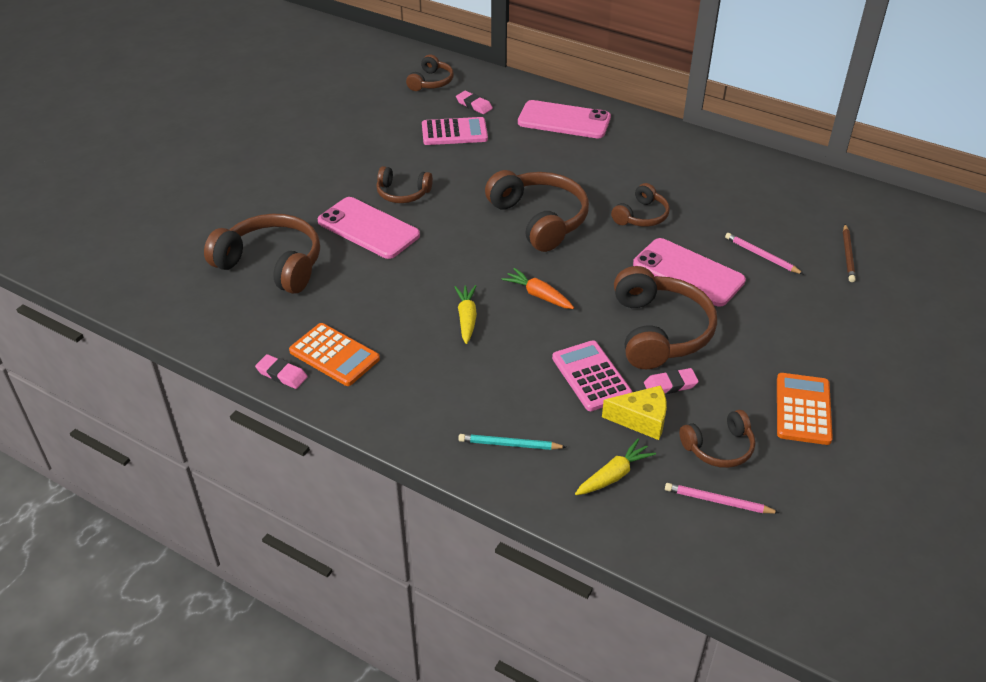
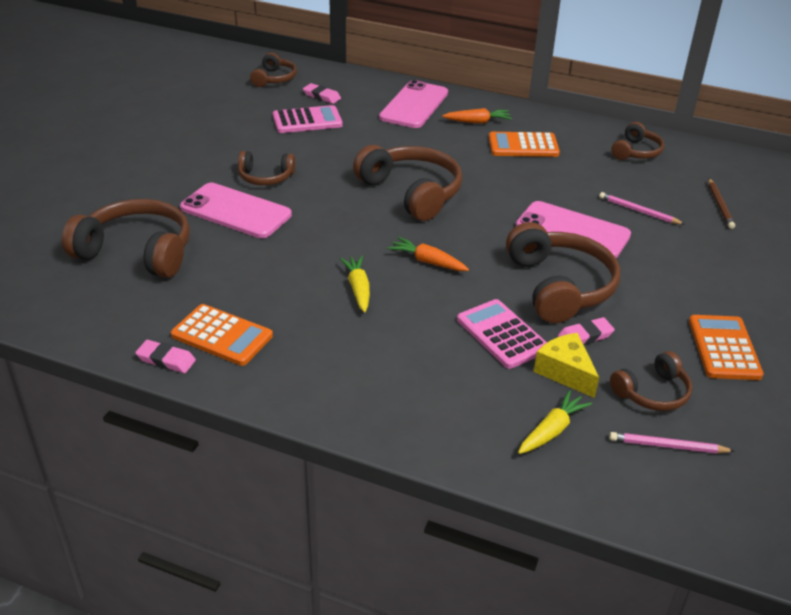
camera: 10 degrees left, 5 degrees down
(509, 444) = (433, 409): turquoise pencil -> none
(564, 120) = (414, 105): pink phone -> pink phone turned 75 degrees counterclockwise
(624, 143) = (477, 122): none -> orange carrot
(641, 216) = (512, 183): brown headphones -> brown headphones (636, 151)
(641, 420) = (565, 372): yellow cheese -> yellow cheese turned 120 degrees counterclockwise
(663, 174) = (523, 146): none -> orange calculator

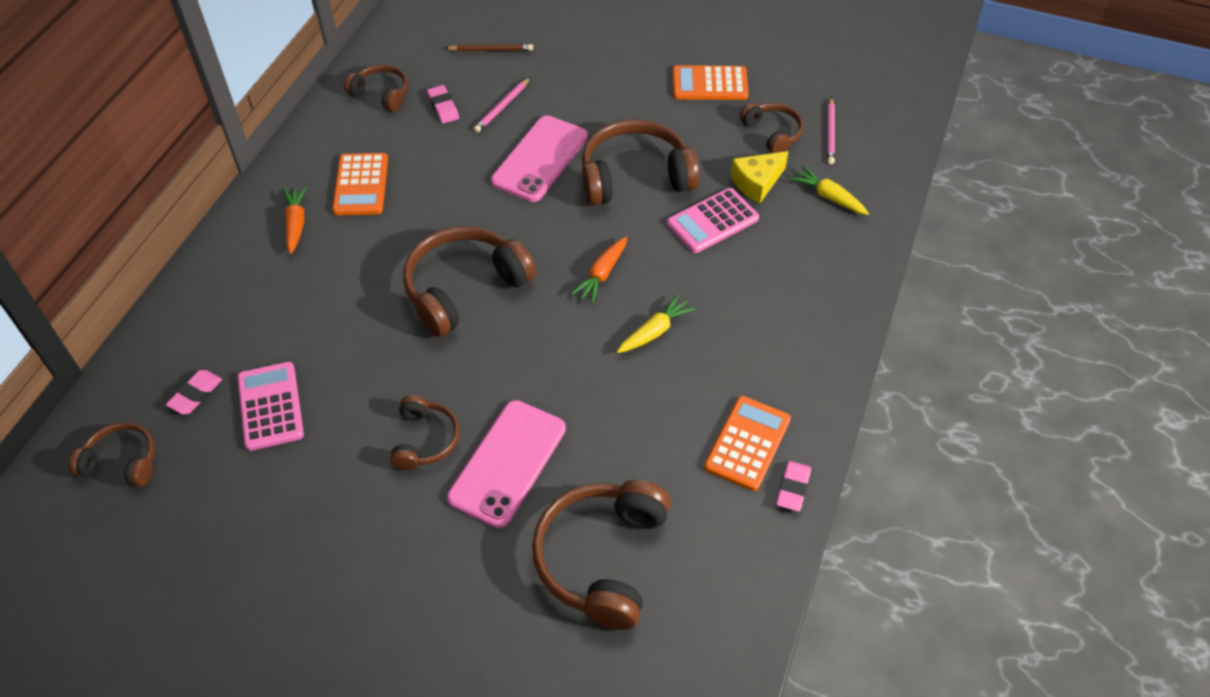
camera: 90 degrees left, 15 degrees up
(358, 289) = (655, 331): yellow carrot -> yellow carrot turned 150 degrees clockwise
(414, 105) = (240, 287): pink phone -> none
(585, 336) = (706, 166): pink eraser -> pink eraser (443, 107)

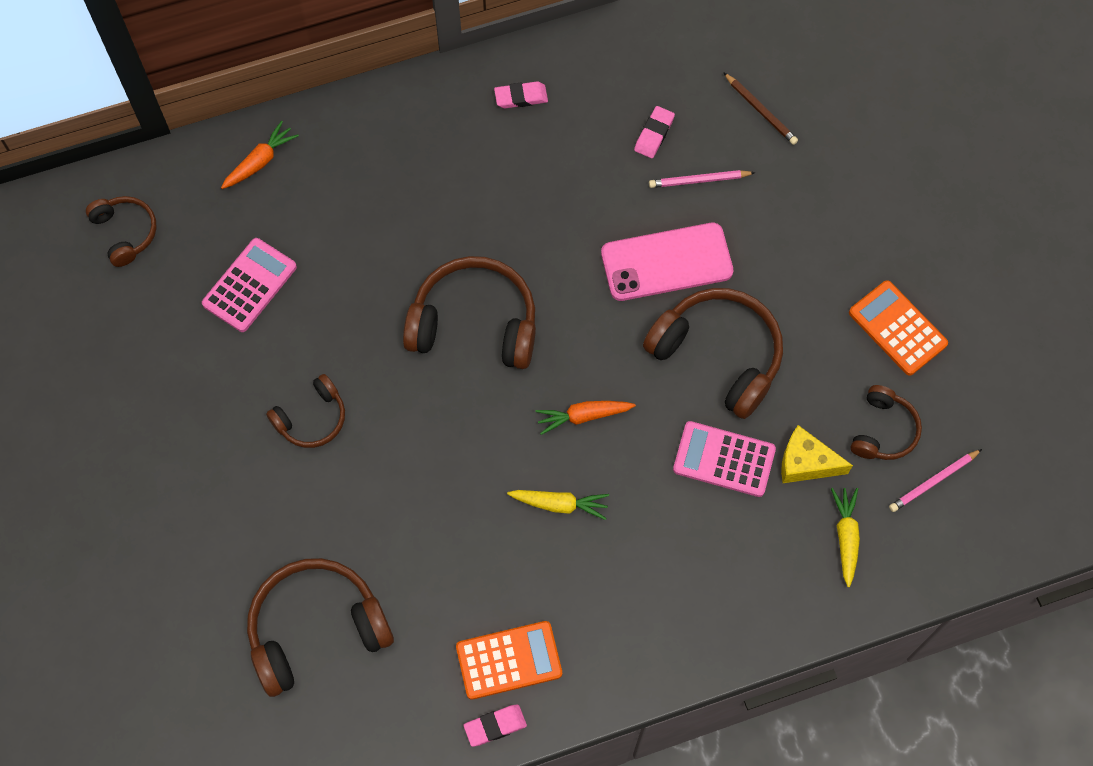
camera: 50 degrees right, 15 degrees up
(195, 394) = (216, 225): pink eraser -> pink eraser (521, 97)
(296, 224) = (426, 141): orange carrot -> orange carrot (260, 161)
(361, 185) = (509, 151): orange calculator -> none
(381, 94) = (622, 73): brown headphones -> none
(508, 463) = (341, 495): pink phone -> none

